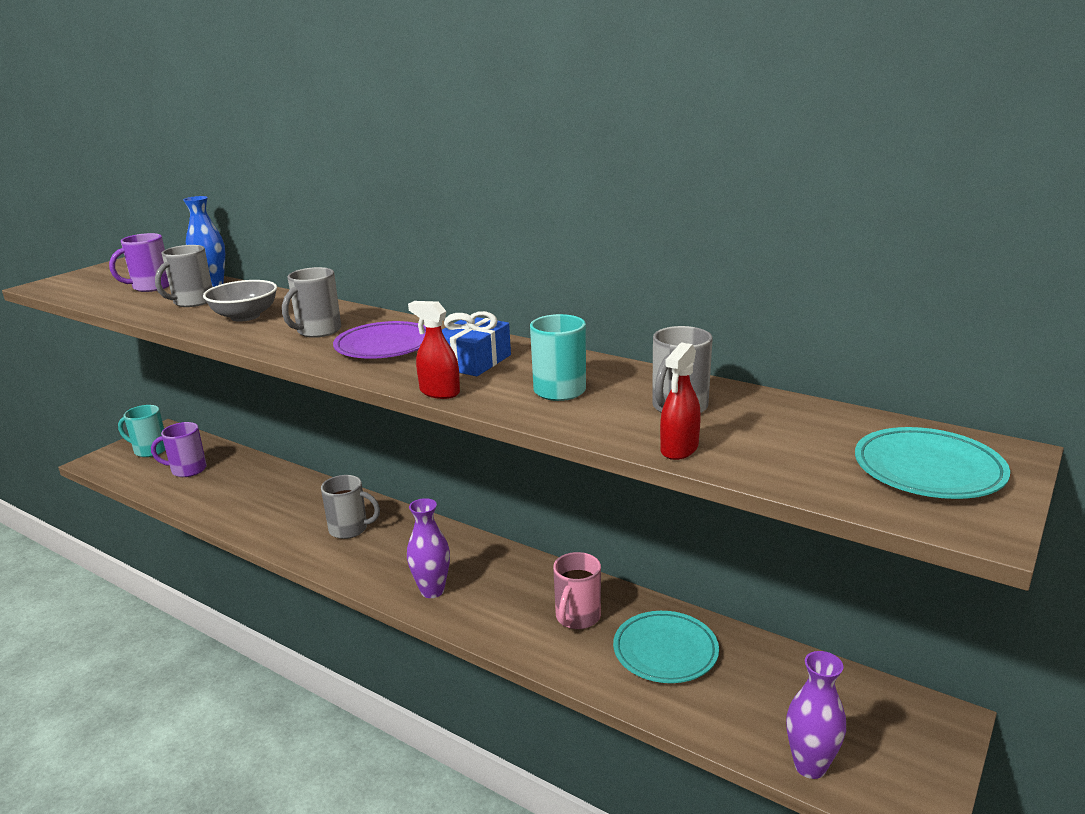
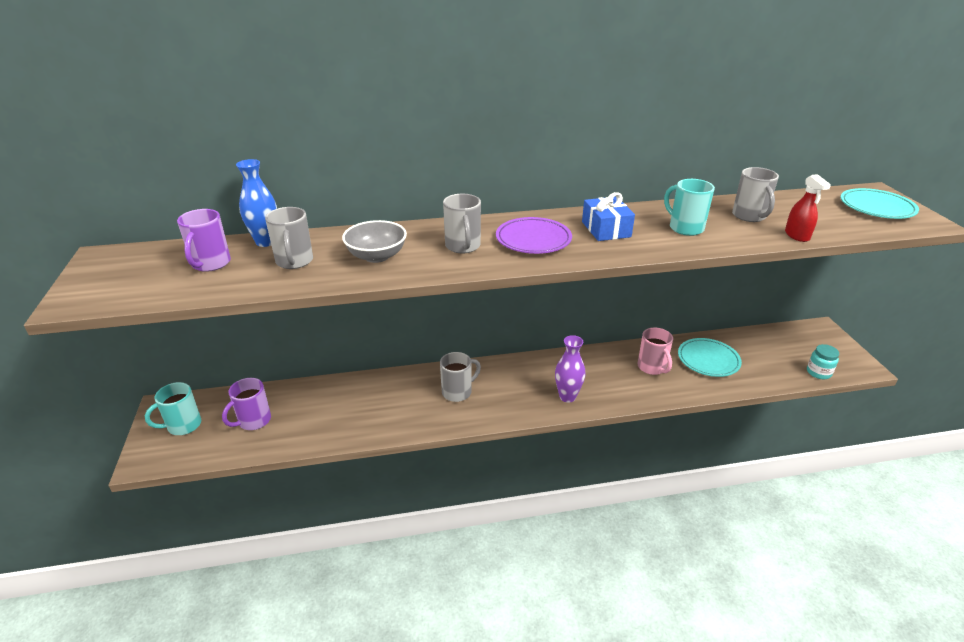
camera: 45 degrees left, 10 degrees up
(439, 392) = (638, 253): red spray bottle -> none
(810, 766) = (818, 372): purple vase -> turquoise jar

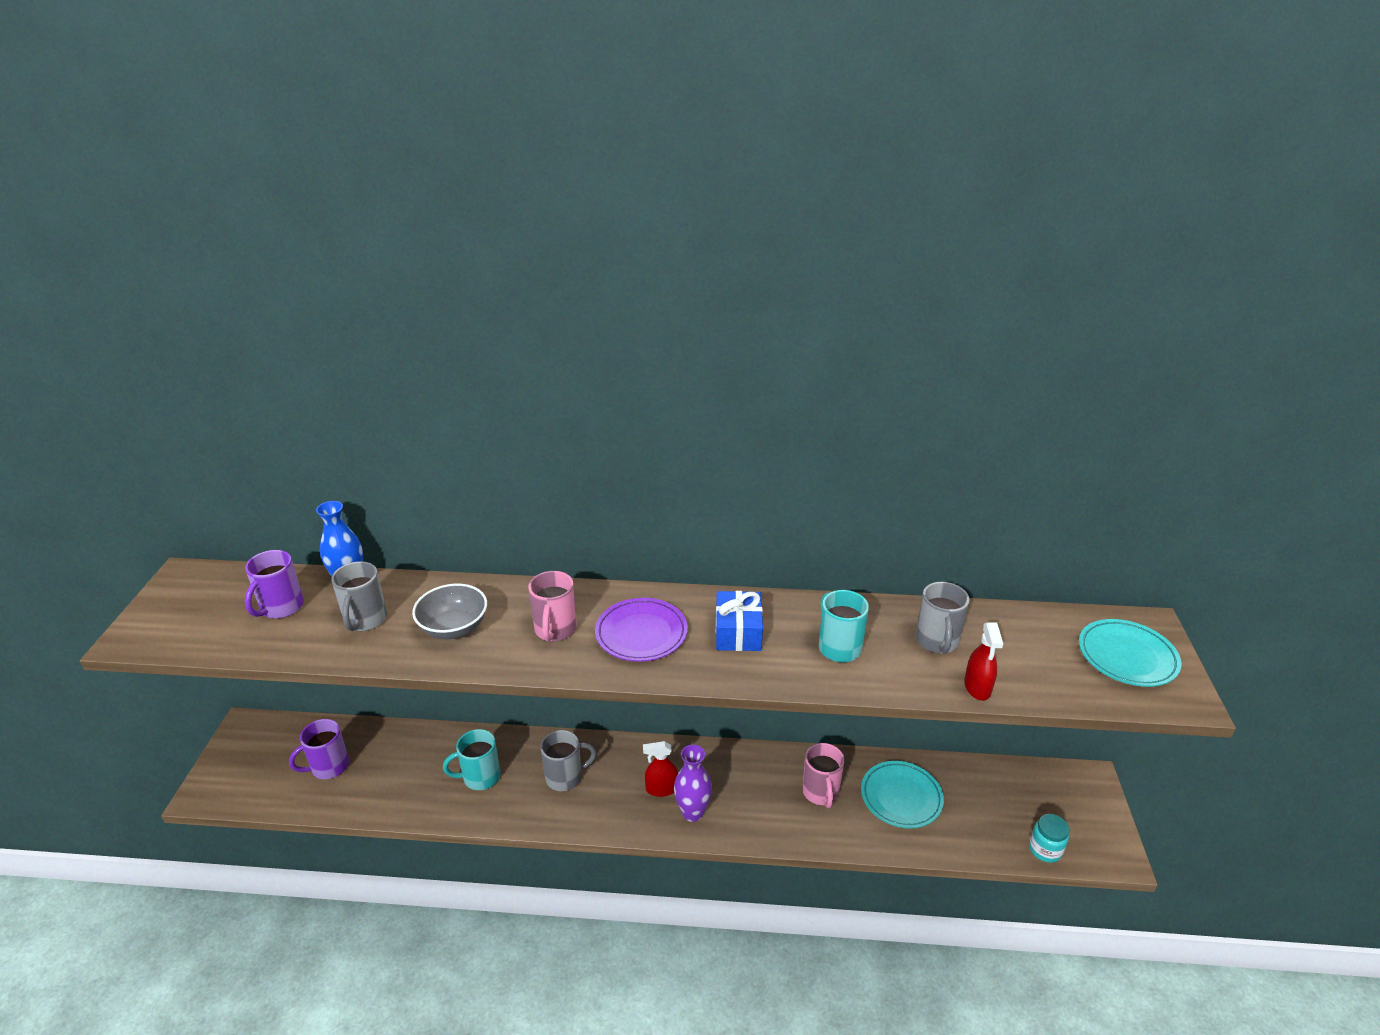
camera: 15 degrees right, 0 degrees up
(183, 426) = (256, 756): turquoise mug -> turquoise mug (480, 777)
(463, 246) = (555, 630): grey mug -> pink mug
(536, 386) = (661, 789): none -> red spray bottle

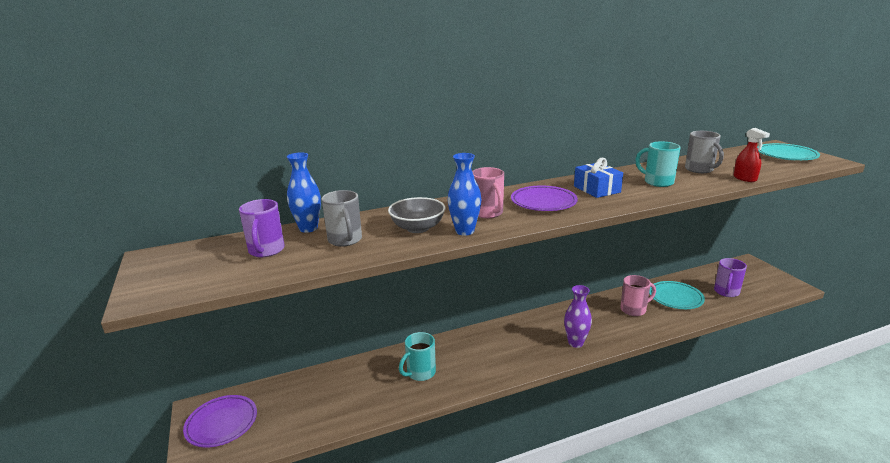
camera: 25 degrees left, 10 degrees down
(253, 756) = (222, 423): none -> purple plate
(328, 767) = (295, 407): purple mug -> purple mug (726, 292)
(495, 654) = (465, 231): none -> blue vase
(565, 777) = (479, 353): grey mug -> none
(661, 789) = (544, 338): red spray bottle -> none
(821, 793) = (634, 309): pink mug -> pink mug turned 75 degrees counterclockwise
(1045, 850) = (764, 295): turquoise jar -> none

